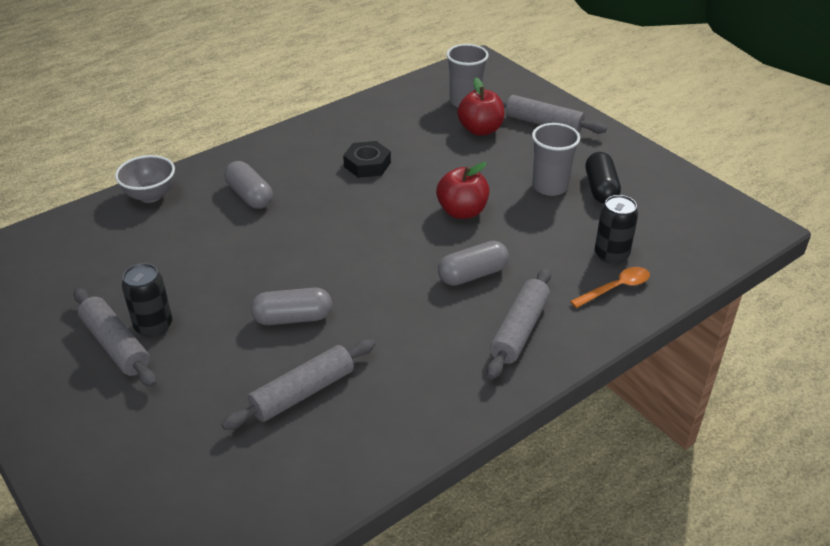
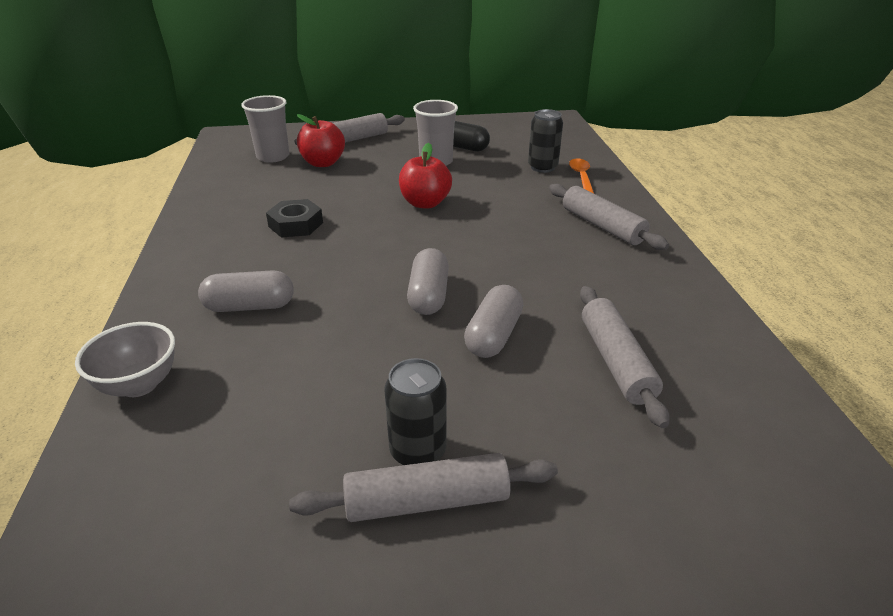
camera: 60 degrees left, 5 degrees down
(472, 274) = (515, 224): grey capsule -> grey capsule (428, 295)

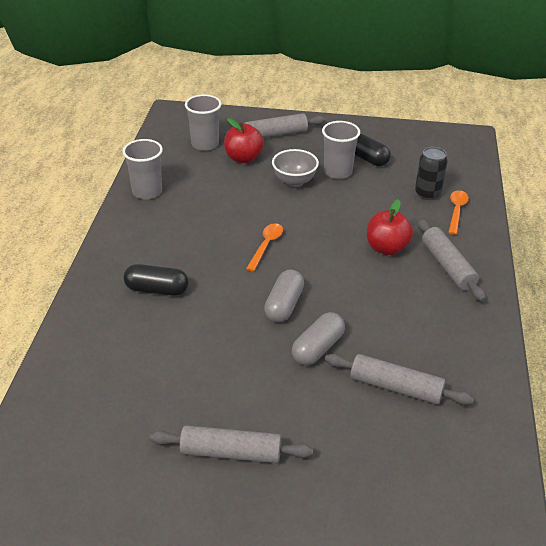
camera: 15 degrees right, 5 degrees up
(139, 385) = (77, 336): grey bowl -> grey bowl (294, 181)
(211, 207) = (147, 192): none -> grey cup
(250, 306) = (157, 289): grey capsule -> black capsule
(296, 224) = (206, 220): black nut -> none
(381, 238) = (266, 245): none -> orange spoon
(418, 451) = (236, 420): black can -> none
(425, 203) = (312, 216): red apple -> red apple (386, 248)
(616, 361) = (396, 387): grey rolling pin -> grey rolling pin turned 75 degrees counterclockwise

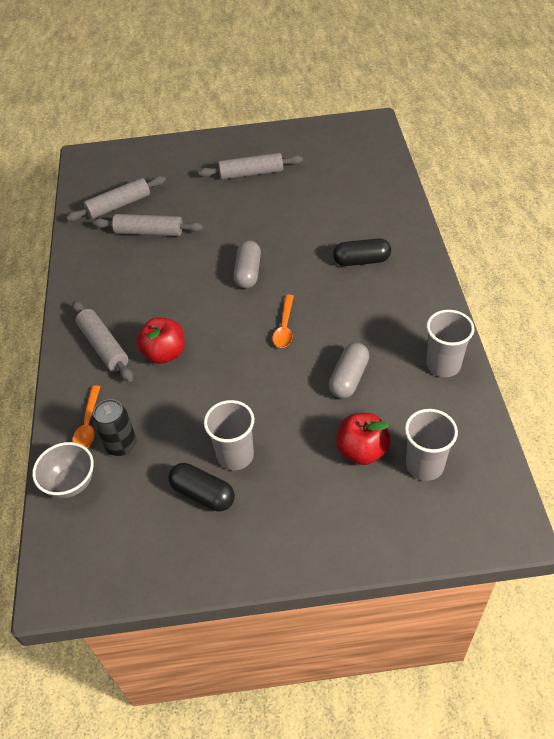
camera: 170 degrees right, 10 degrees up
(275, 134) = (339, 513): grey rolling pin -> grey rolling pin (119, 205)
(294, 181) = (284, 424): grey bowl -> grey bowl (71, 483)
(317, 348) = (211, 245): grey capsule -> grey capsule (349, 378)

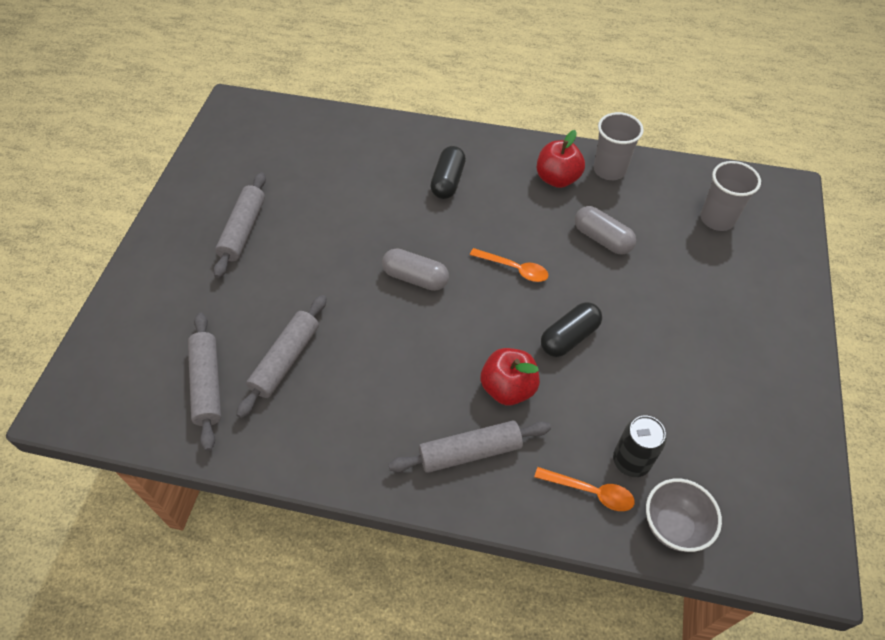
camera: 75 degrees left, 5 degrees up
(203, 494) = (714, 395): black capsule -> black capsule (569, 337)
(235, 455) = (673, 355): grey cup -> none
(362, 451) = (691, 256): red apple -> red apple (557, 179)

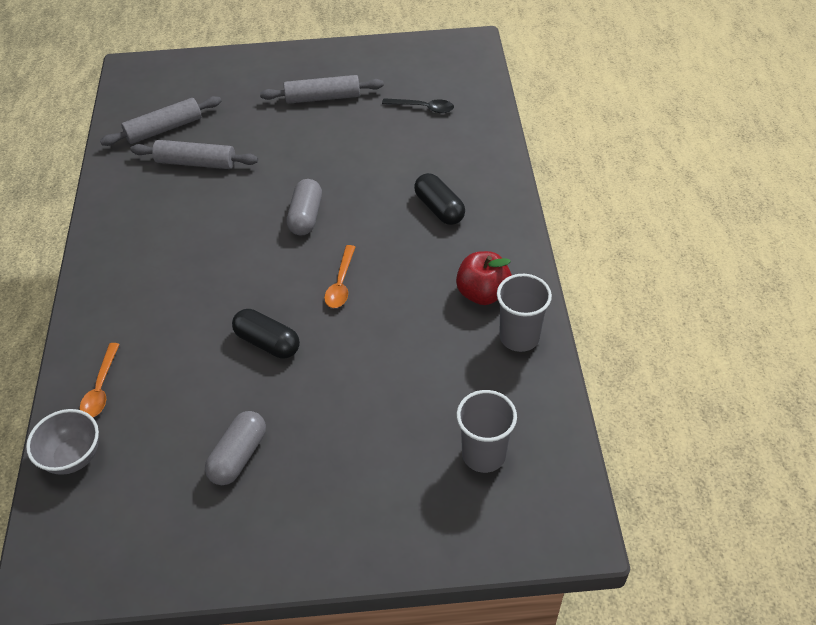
camera: 75 degrees right, 5 degrees down
(307, 160) = (423, 108): none -> black spoon
(448, 181) = (439, 209): black capsule -> black capsule turned 60 degrees clockwise
(470, 452) = (129, 297): grey rolling pin -> none
(508, 388) = (198, 308): red apple -> none
(602, 239) = (408, 347): grey capsule -> grey capsule (239, 456)
(631, 461) = (136, 414): black can -> none

